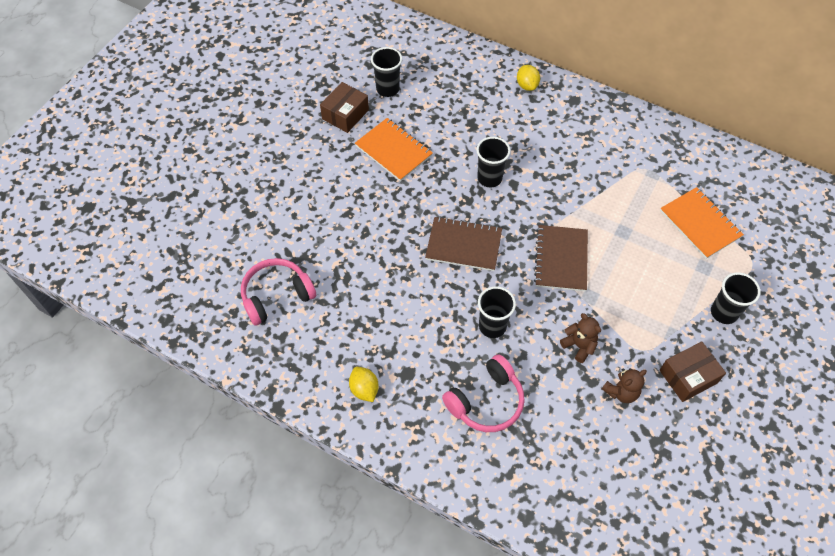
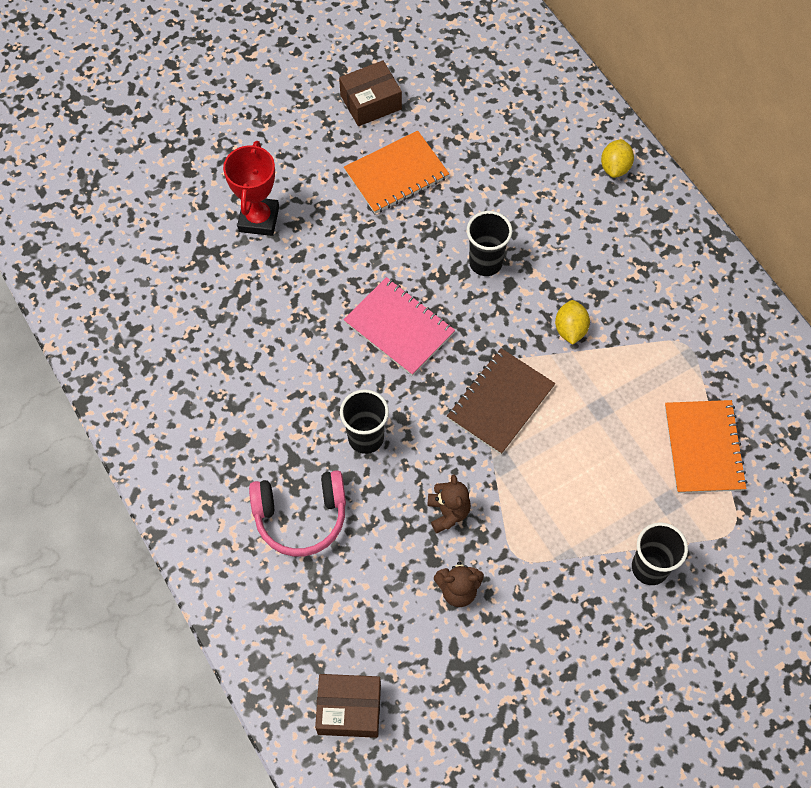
camera: 30 degrees right, 5 degrees up
(276, 295) = (157, 280): pink headphones -> none
(321, 221) = (259, 219): none -> red trophy
(364, 389) = (181, 432): yellow lemon -> yellow lemon (570, 329)
(387, 89) = (441, 93): black cup -> none
(393, 151) = (396, 174): orange notebook -> orange notebook turned 75 degrees clockwise
(463, 245) = (399, 328): brown notebook -> pink notebook
(688, 376) = (549, 616): brown box -> brown box (349, 709)

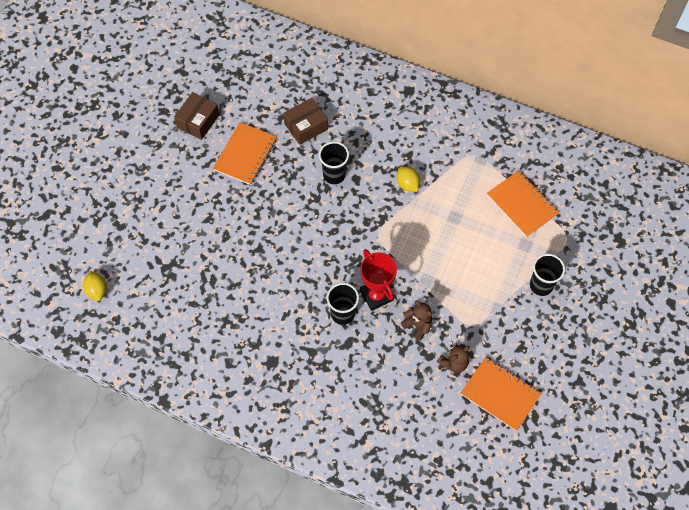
camera: 35 degrees left, 0 degrees up
(259, 219) = (185, 229): red trophy -> red trophy (376, 295)
(301, 516) = (340, 380): pink headphones -> none
(349, 709) = (445, 464): brown box -> brown box (306, 126)
(399, 328) = (314, 241): pink notebook -> none
(487, 670) = (500, 394): none -> orange notebook
(500, 402) = (400, 247): brown notebook -> none
(615, 167) = (364, 79): yellow lemon -> yellow lemon (97, 290)

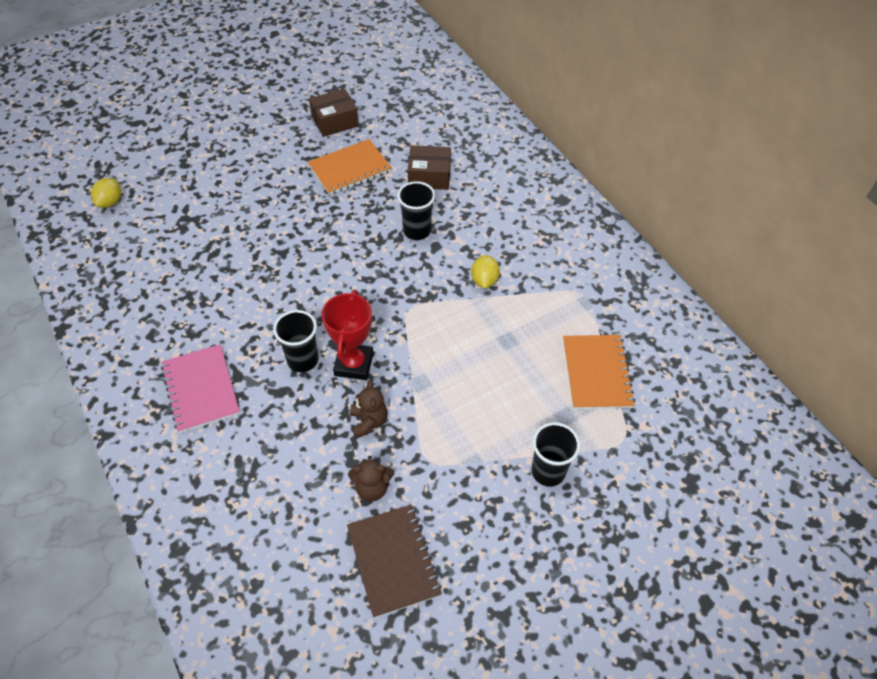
camera: 35 degrees right, 10 degrees down
(297, 375) = (201, 389): none -> pink notebook
(500, 394) = (393, 561): orange notebook -> brown notebook

